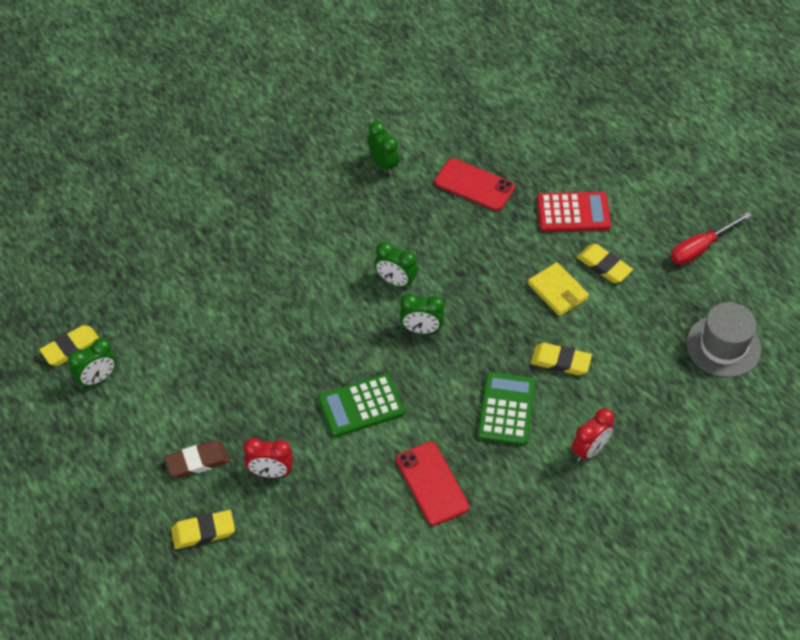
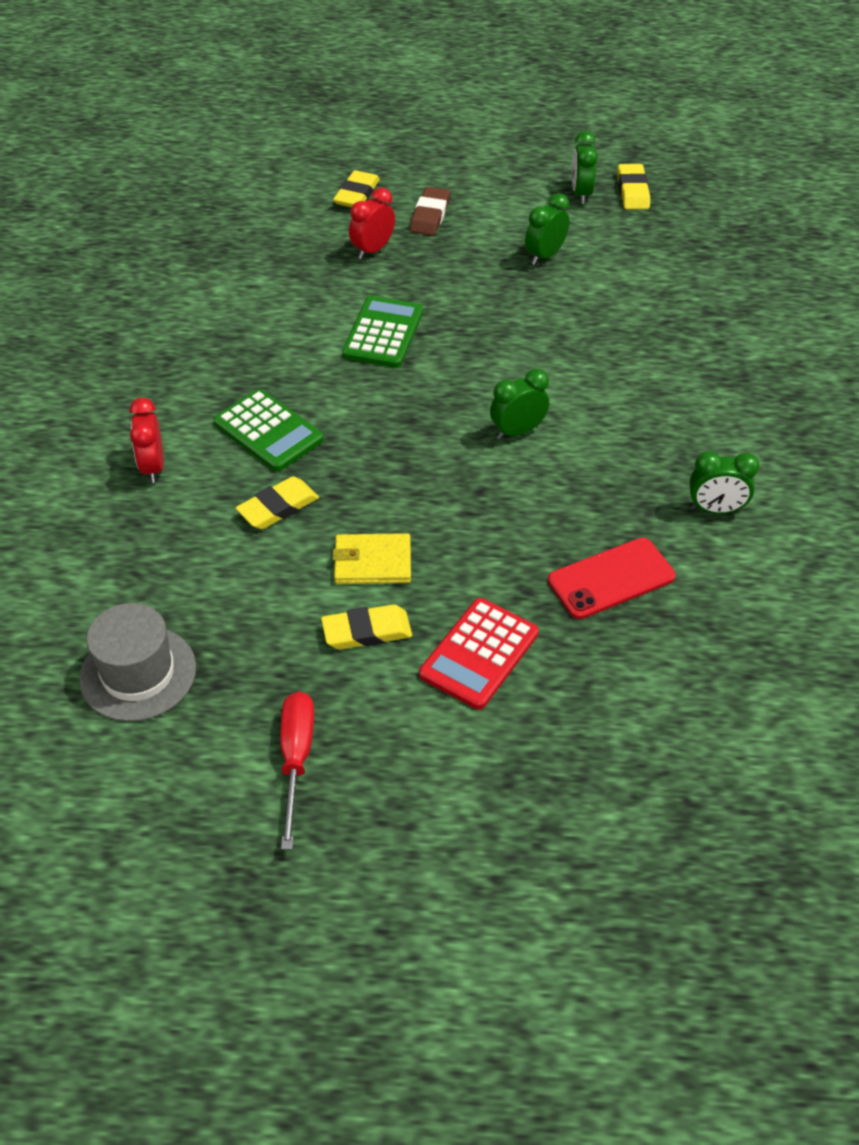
camera: 125 degrees right, 5 degrees down
(421, 330) = (432, 419): green clock -> green clock (545, 256)
(432, 483) = (248, 339): red phone -> none

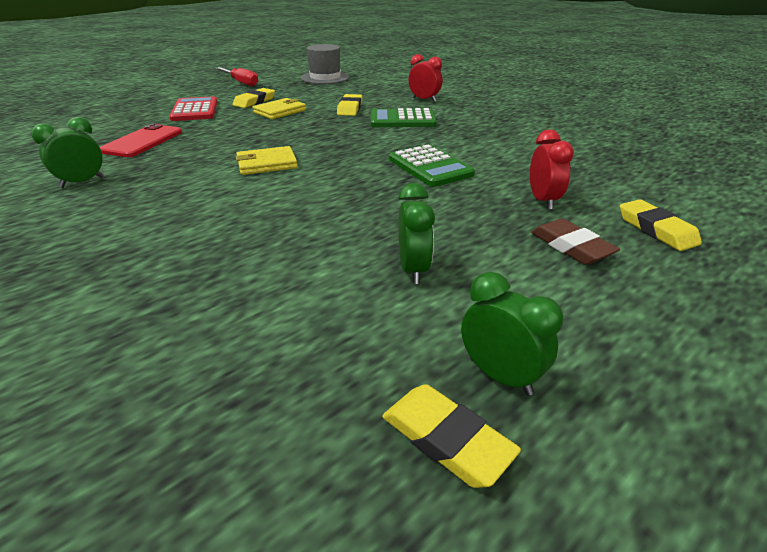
camera: 135 degrees right, 15 degrees down
(517, 431) = (267, 164): green clock -> yellow wallet

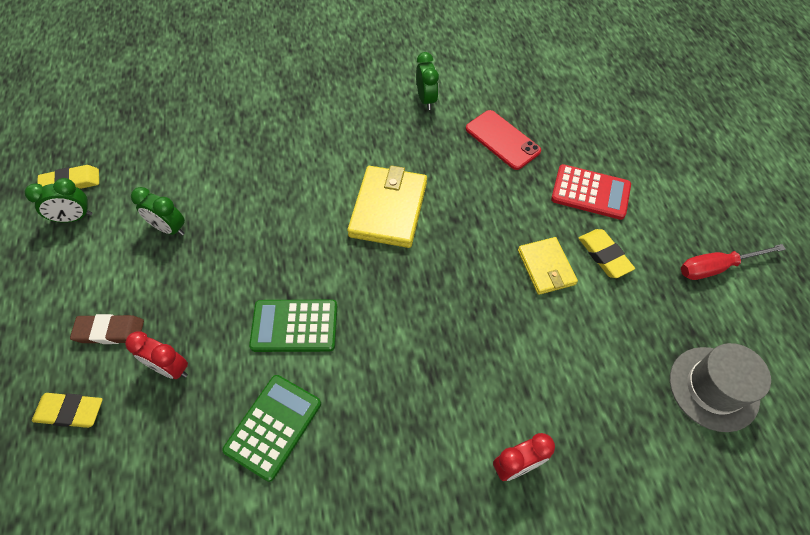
camera: 120 degrees right, 25 degrees up
(267, 164) = (388, 209): yellow wallet -> yellow wallet, size x1.62
(350, 108) = (521, 345): yellow eraser -> none
(402, 120) = (442, 381): green calculator -> green calculator (273, 426)

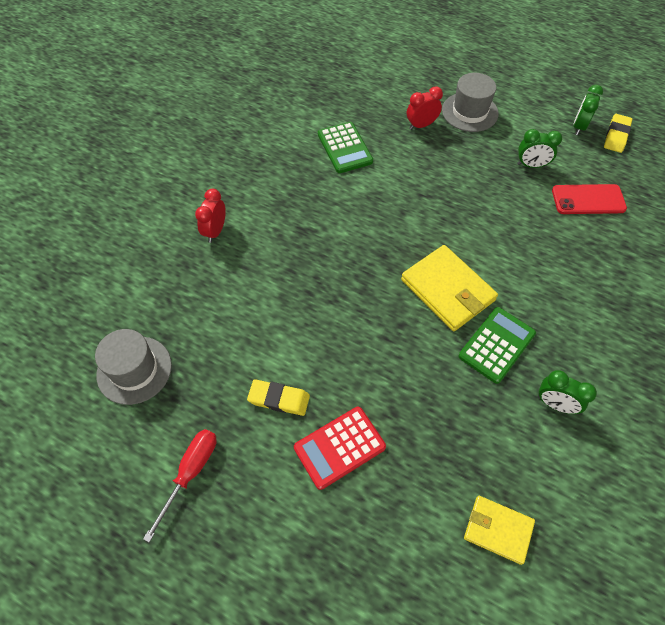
camera: 130 degrees right, 0 degrees up
(70, 411) = (431, 82): yellow eraser -> none
(110, 331) = (469, 112): brown eraser -> grey hat
(169, 228) = (531, 165): green clock -> green clock turned 150 degrees counterclockwise
(294, 326) = (398, 187): green calculator -> green calculator (496, 345)
(502, 140) = (455, 428): red phone -> red phone (588, 199)
(546, 267) = (307, 350): yellow wallet -> yellow wallet (498, 530)

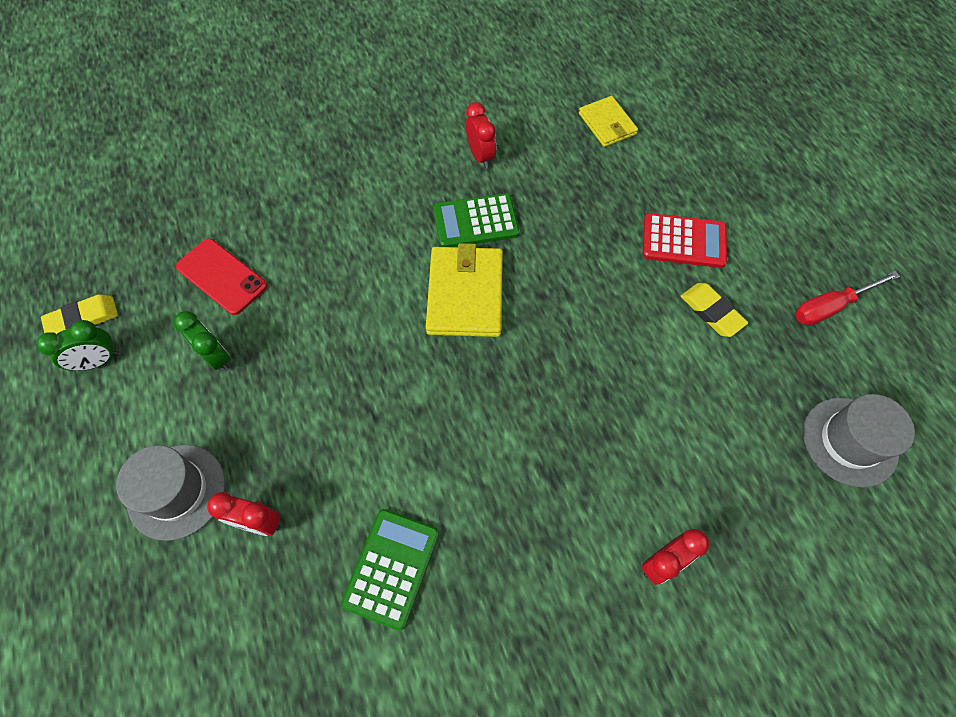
camera: 140 degrees left, 5 degrees up
(555, 404) = (480, 156): green clock -> red clock

